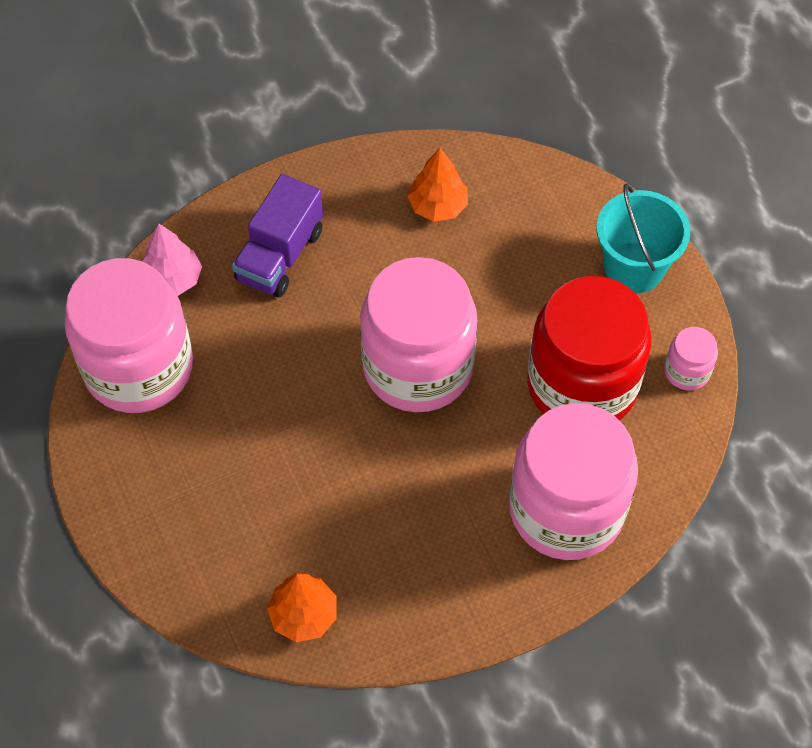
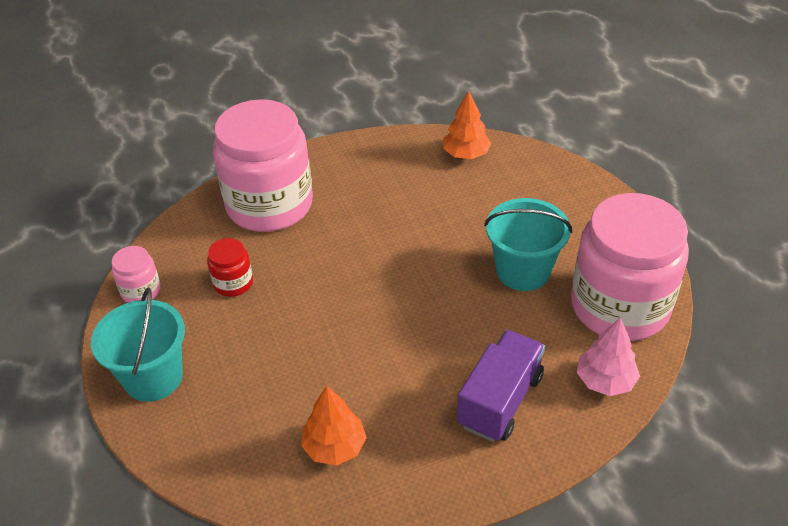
camera: 175 degrees left, 15 degrees down
(242, 412) = (523, 271): none -> turquoise bucket
(418, 366) = (371, 300): pink jar -> none
(582, 385) = (233, 283): red jar -> red jar, size x0.42

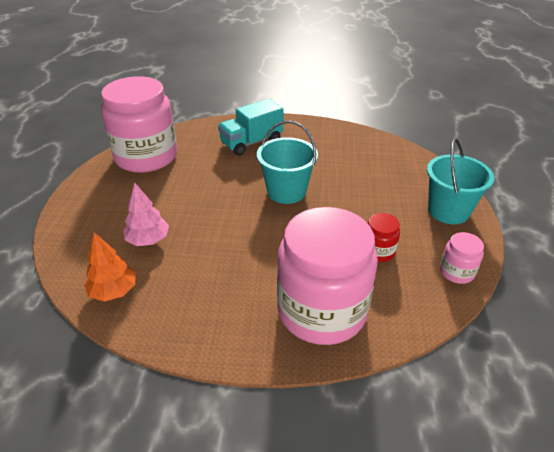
camera: 155 degrees left, 5 degrees down
(335, 447) = (347, 151): orange tree -> none
(500, 400) = (251, 142): purple truck -> turquoise truck
(523, 271) = (175, 190): turquoise bucket -> turquoise bucket (286, 191)
(605, 381) = (194, 134): pink tree -> pink tree (148, 240)

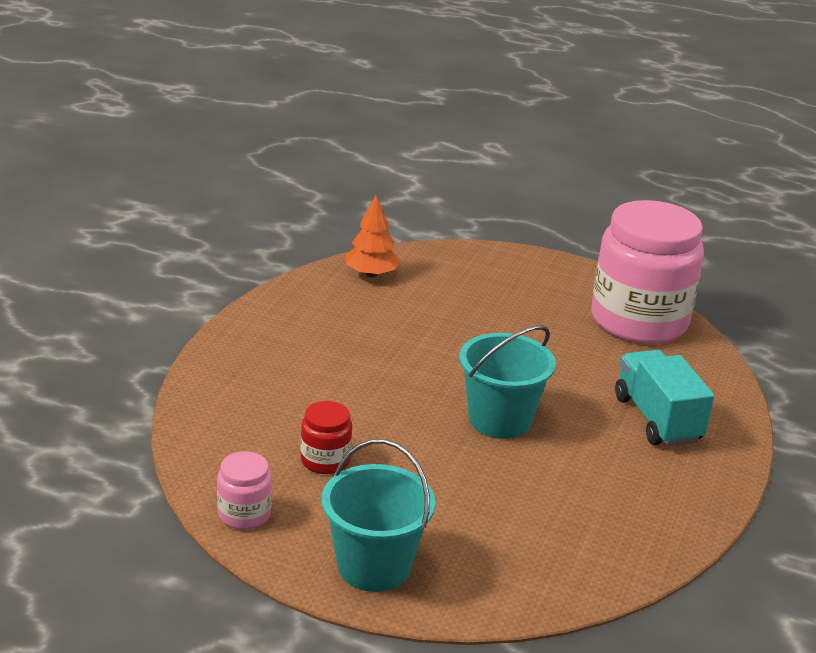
camera: 105 degrees right, 10 degrees down
(148, 240) = (444, 301): pink tree -> none
(322, 311) = (257, 388): pink jar -> none

